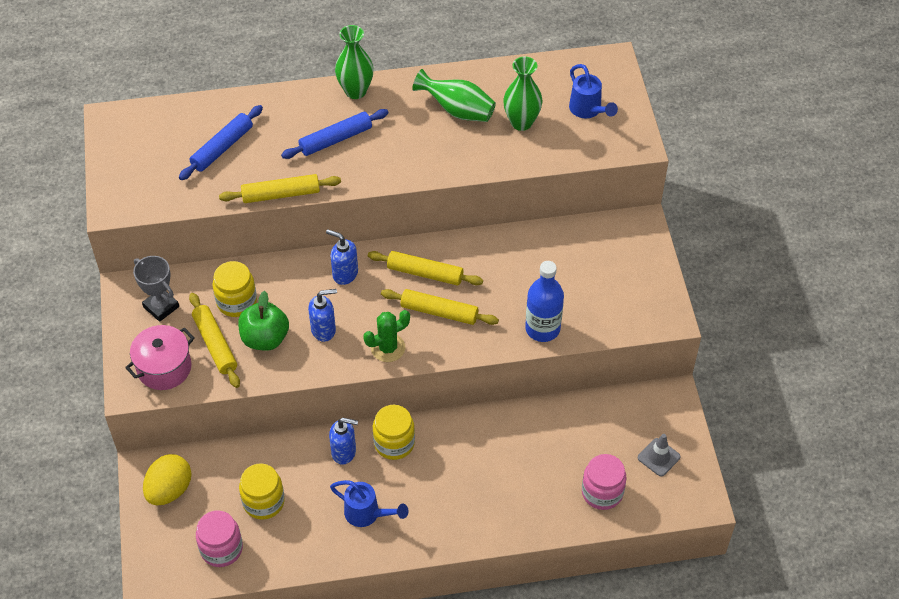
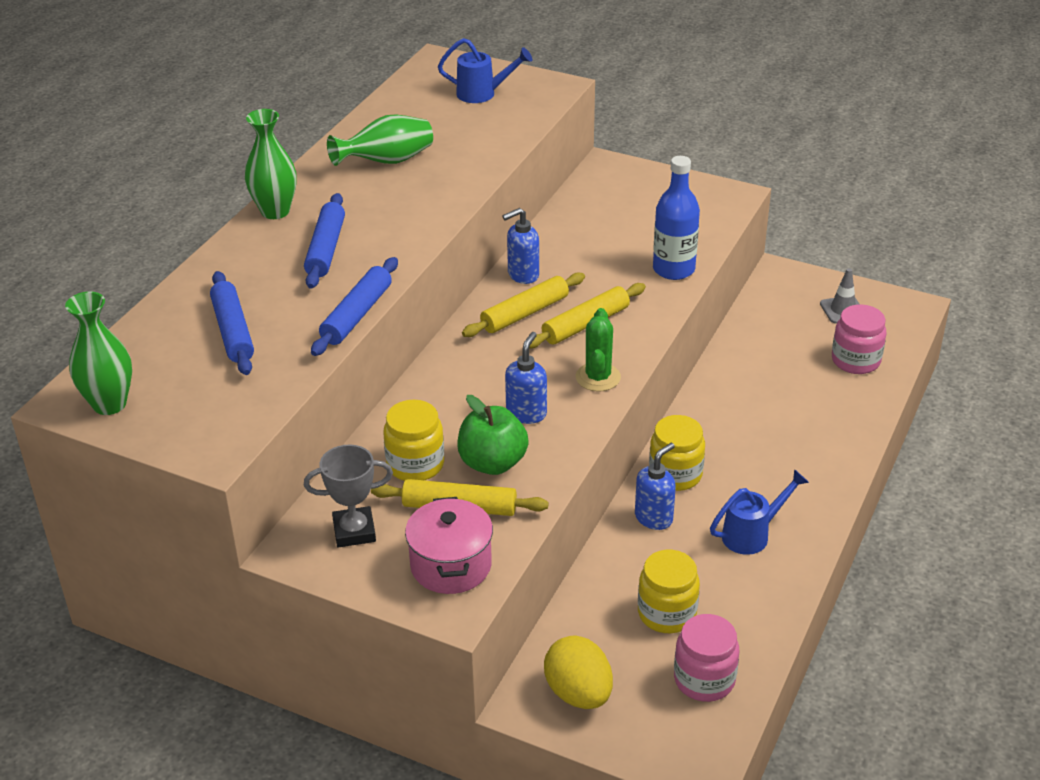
camera: 55 degrees left, 15 degrees down
(281, 194) = (356, 315): yellow rolling pin -> blue rolling pin
(345, 274) = (465, 367): blue soap dispenser -> blue soap dispenser (522, 275)
(521, 122) = (450, 133): green vase -> green vase (109, 404)

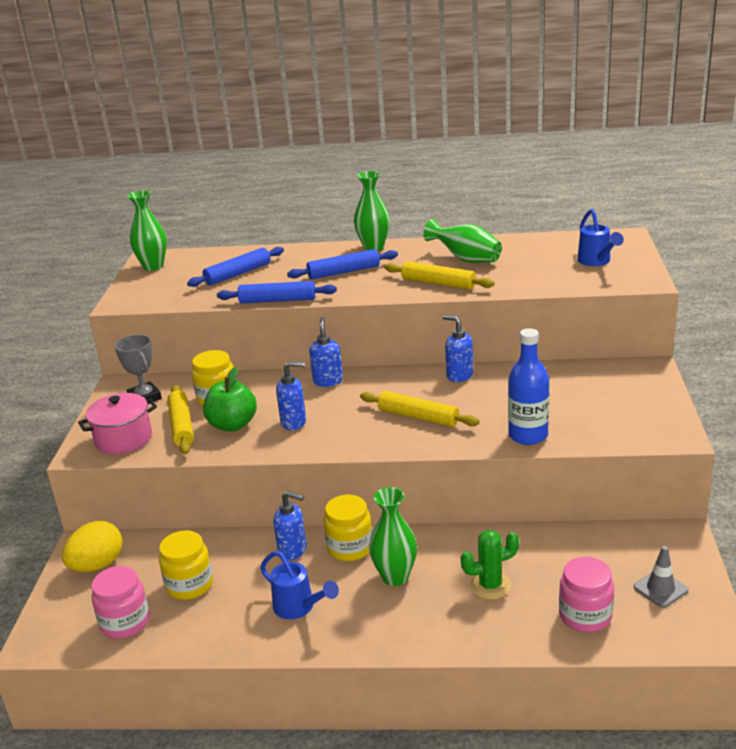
camera: 70 degrees right, 10 degrees down
(451, 367) = (328, 381): none -> blue soap dispenser
(524, 313) = (412, 389): yellow rolling pin -> yellow rolling pin (438, 283)
(598, 377) = (355, 439): green cactus -> green cactus (490, 585)
(740, 455) = (395, 576): none -> green vase

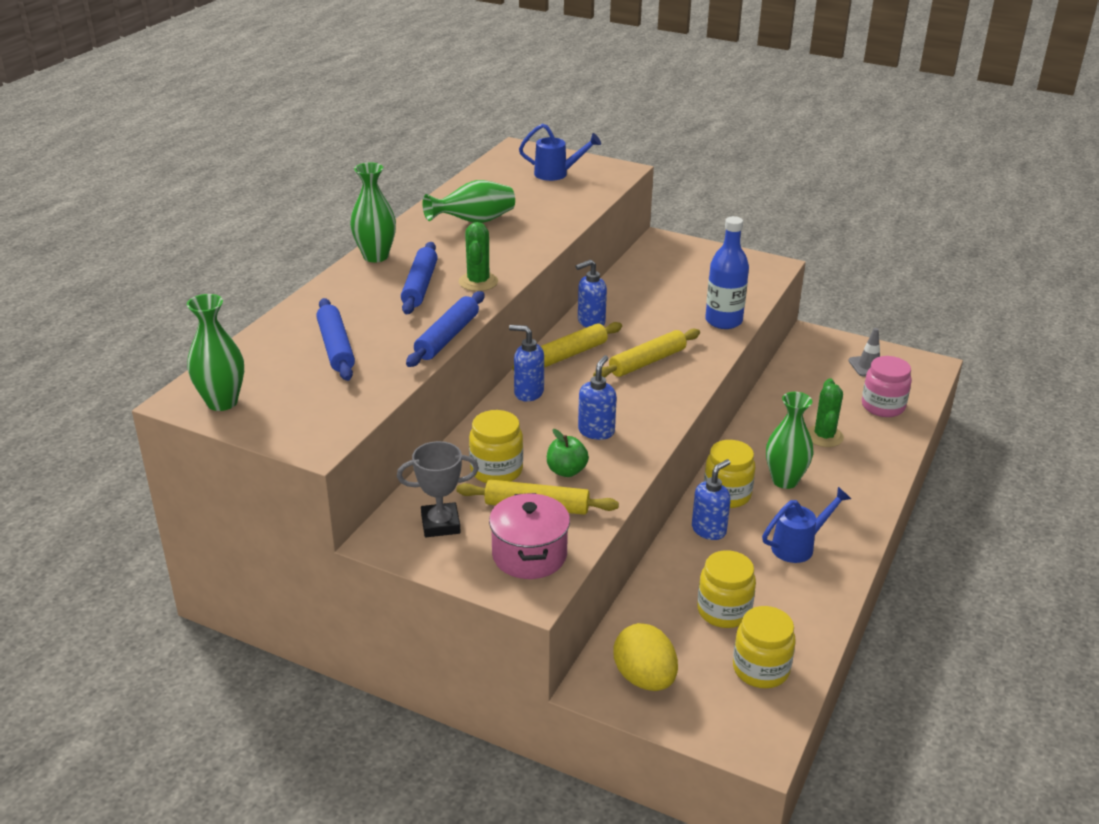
camera: 70 degrees left, 5 degrees up
(125, 622) = (760, 669): pink jar -> yellow jar
(232, 425) = (566, 471): green apple -> green apple, size x0.66
(368, 287) = (478, 282): none -> green cactus
(438, 283) = (514, 247): yellow rolling pin -> yellow rolling pin (568, 355)

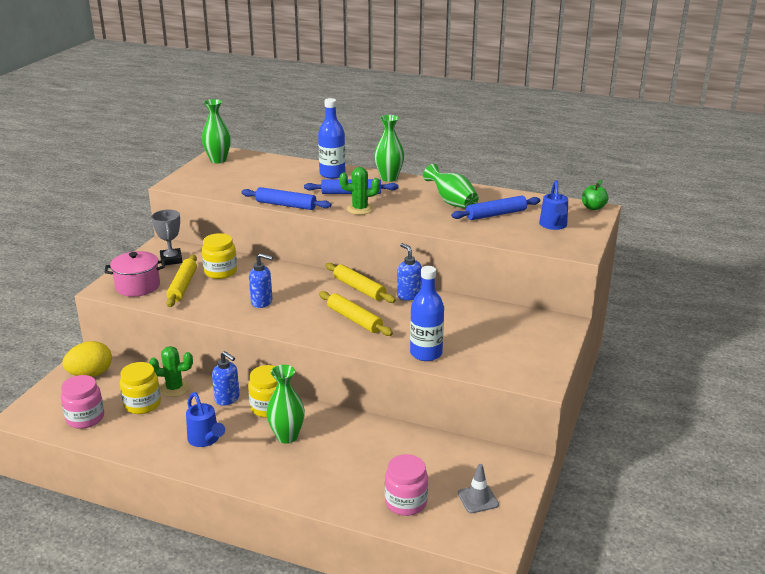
camera: 85 degrees right, 5 degrees down
(336, 347) = (273, 178): blue rolling pin -> blue rolling pin (496, 214)
(340, 297) = (332, 174): none -> blue bottle
(528, 393) = (308, 277): blue soap dispenser -> none
(566, 471) = (218, 294): green apple -> green apple (593, 207)
(760, 669) = (85, 418): yellow jar -> pink jar
(824, 436) = (351, 461): green cactus -> green cactus (174, 388)

